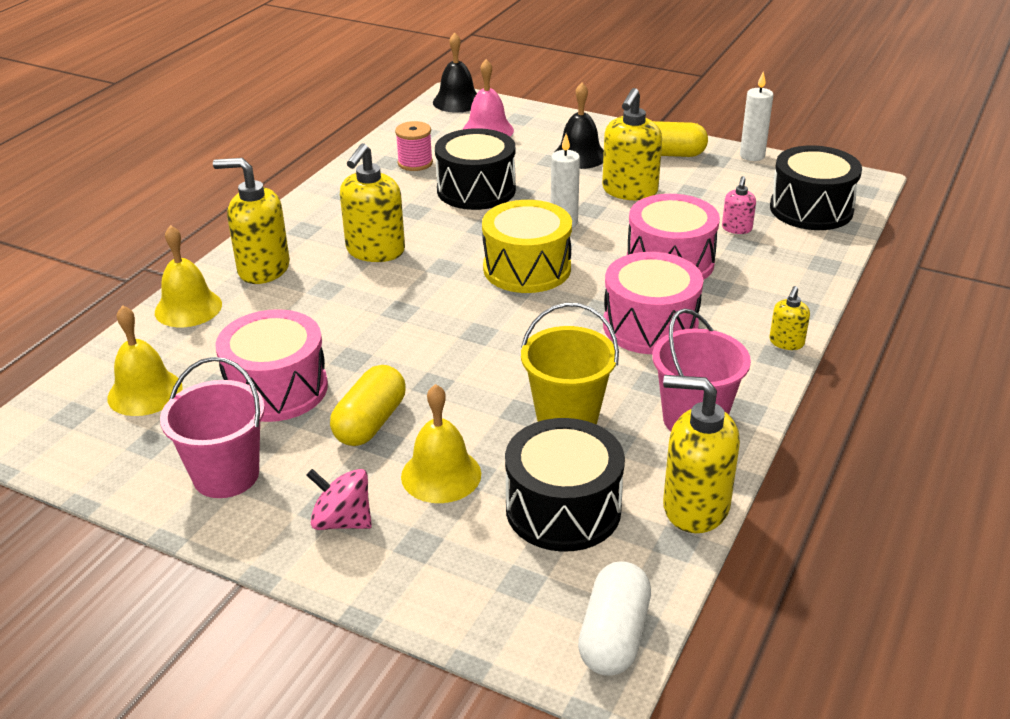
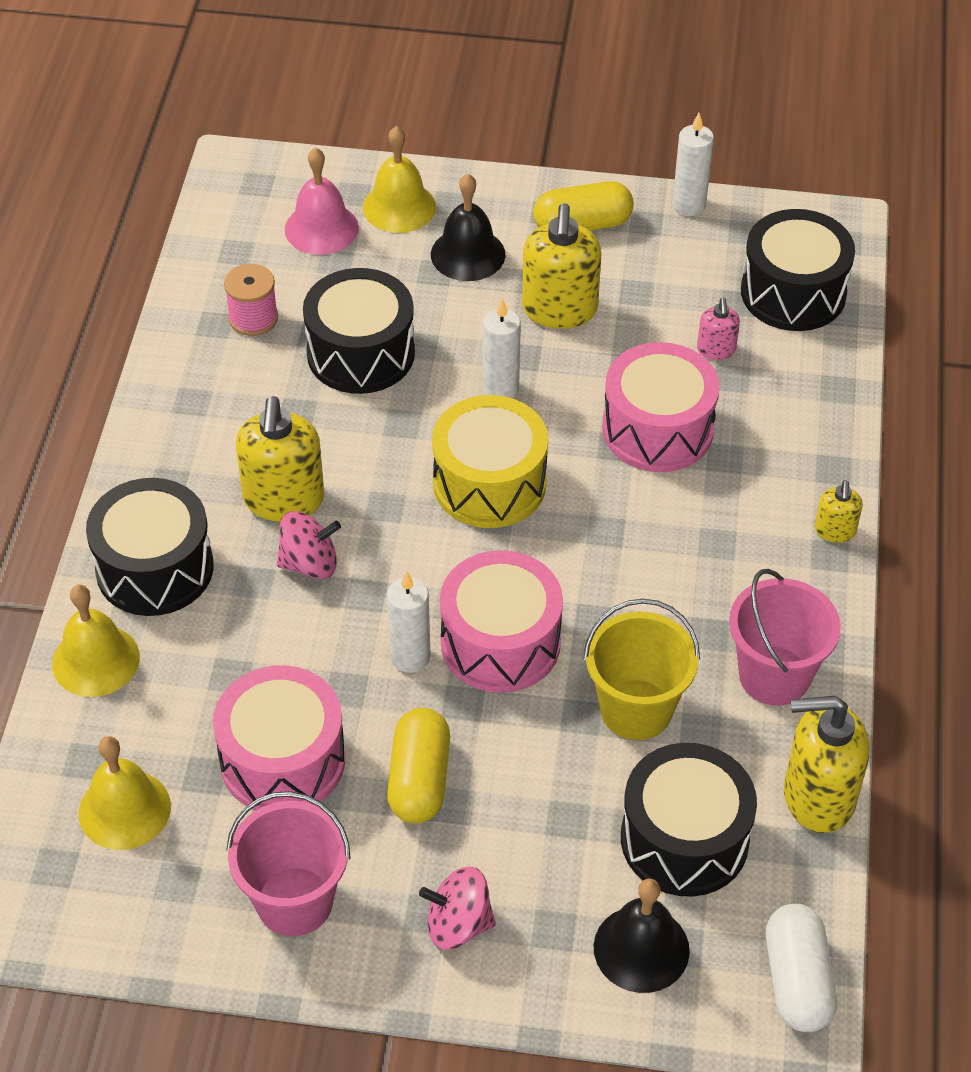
camera: 20 degrees left, 15 degrees up
(263, 269) = (155, 568): yellow soap dispenser -> black drum
(371, 286) = (310, 563): none -> pink spinning top
(409, 350) = (410, 657): none -> white candle
(441, 475) = (534, 831): yellow bell -> yellow bell (399, 207)
(457, 101) = (250, 175): black bell -> black bell (641, 948)
(650, 326) = (674, 544): pink drum -> pink drum (500, 642)

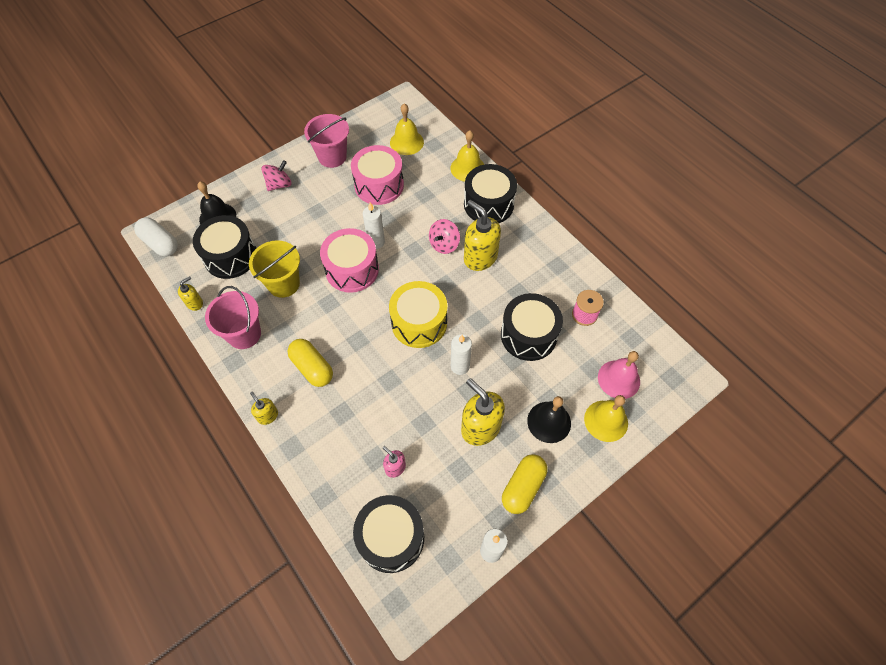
camera: 135 degrees right, 10 degrees up
(419, 780) = (332, 210): yellow capsule -> yellow capsule (312, 368)
(657, 429) = (381, 402): pink drum -> none
(817, 797) = (195, 303): yellow soap dispenser -> yellow soap dispenser, size x0.51

